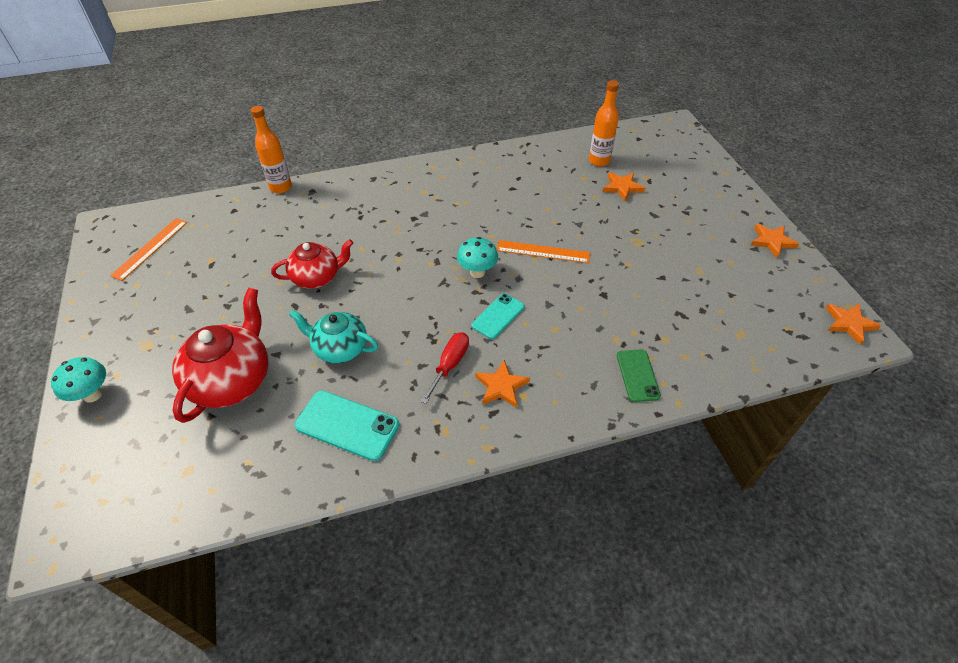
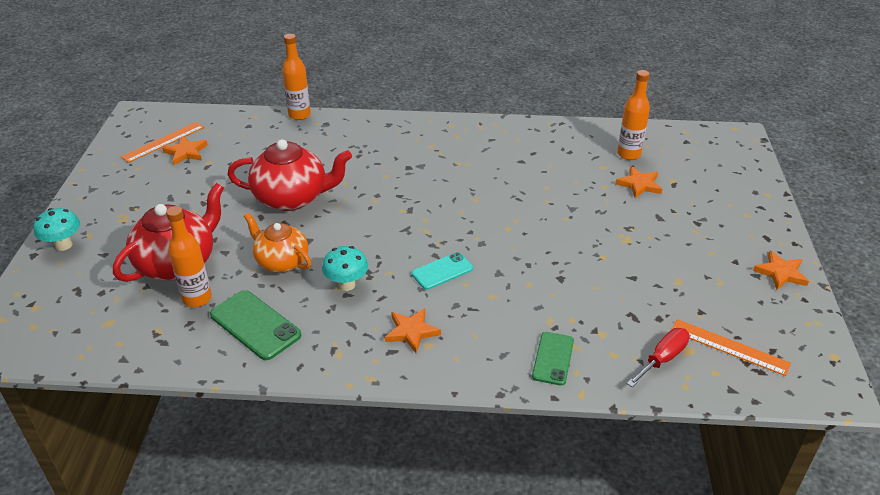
camera: 20 degrees right, 10 degrees down
(272, 414) = (197, 298): none -> orange bottle
(317, 277) = (292, 198): red teapot -> red teapot, size x1.51
(340, 348) = (281, 261): turquoise teapot -> orange teapot
(347, 425) = (255, 325): turquoise phone -> green phone
(450, 365) = (373, 301): red screwdriver -> red screwdriver (662, 358)
(477, 272) = (443, 228): turquoise mushroom -> turquoise mushroom (346, 284)
(543, 252) = (519, 225): orange ruler -> orange ruler (729, 347)
(849, 324) = (823, 373): orange star -> orange star (186, 152)

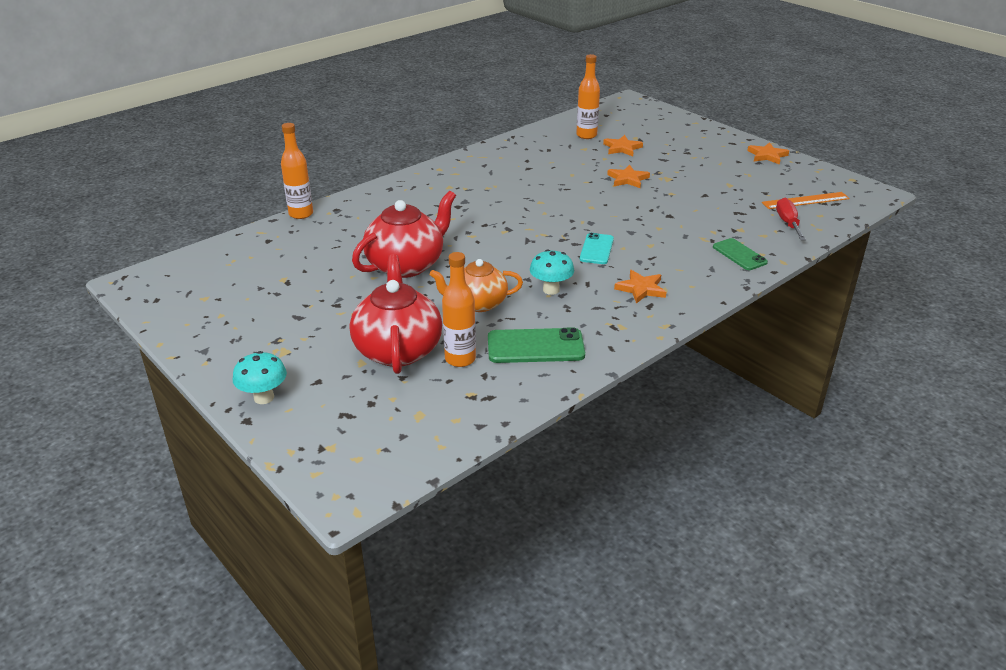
camera: 45 degrees left, 5 degrees down
(163, 142) = (206, 286): orange ruler -> none
(186, 152) = (246, 283): orange star -> orange star (627, 179)

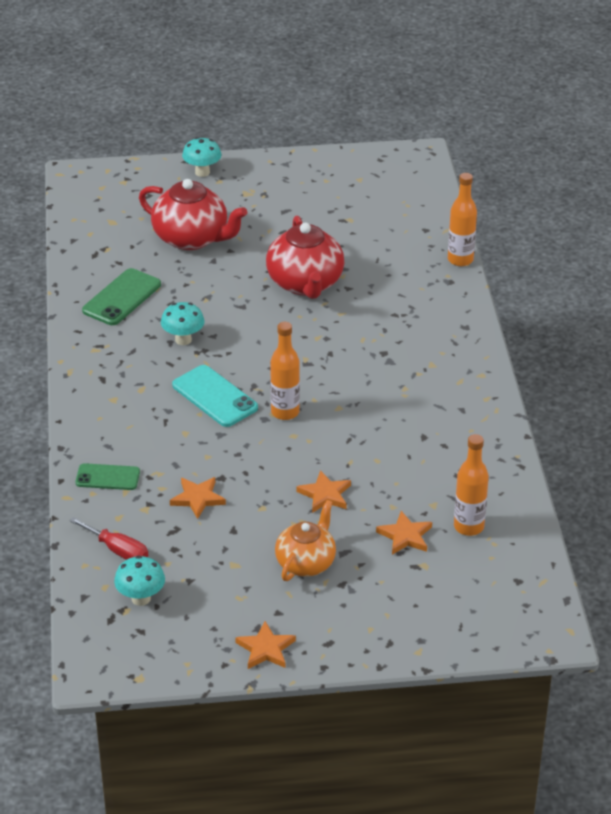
camera: 125 degrees right, 5 degrees up
(460, 359) = (148, 259): orange bottle -> orange bottle (285, 412)
(478, 303) = (207, 296): orange teapot -> orange teapot (306, 563)
(596, 249) = (214, 396): turquoise phone -> turquoise phone, size x1.51
(641, 289) = (128, 387): orange star -> orange star (197, 498)
(805, 201) = (141, 598): orange ruler -> turquoise mushroom

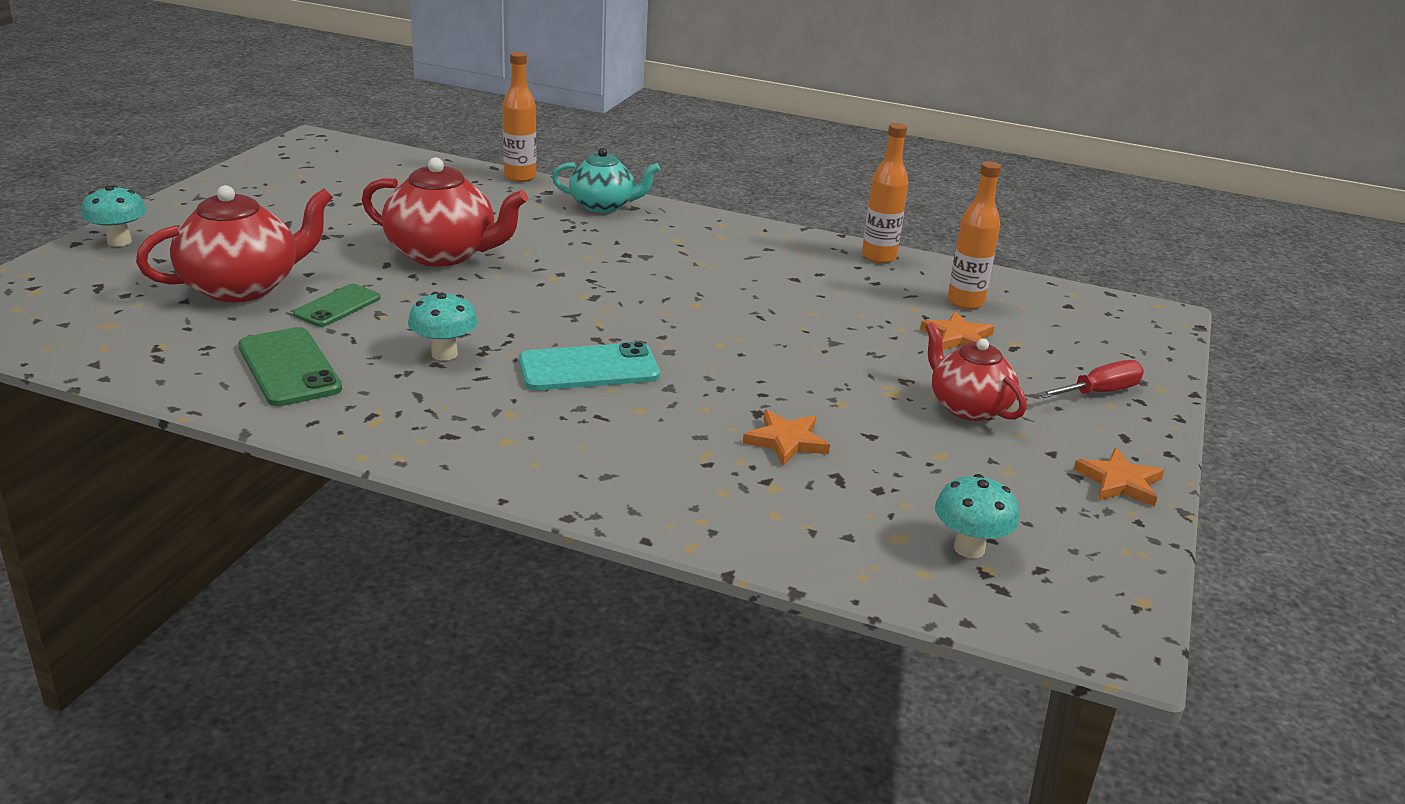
camera: 65 degrees left, 10 degrees down
(108, 477) = (678, 497): green phone -> green phone (337, 306)
(118, 550) = (849, 536): red screwdriver -> red screwdriver (1099, 392)
(285, 412) = (670, 336): orange bottle -> orange bottle (879, 257)
(306, 563) = (968, 407): orange teapot -> red teapot
(325, 494) = (848, 358): orange star -> none
(452, 313) = (603, 205): none -> turquoise teapot

